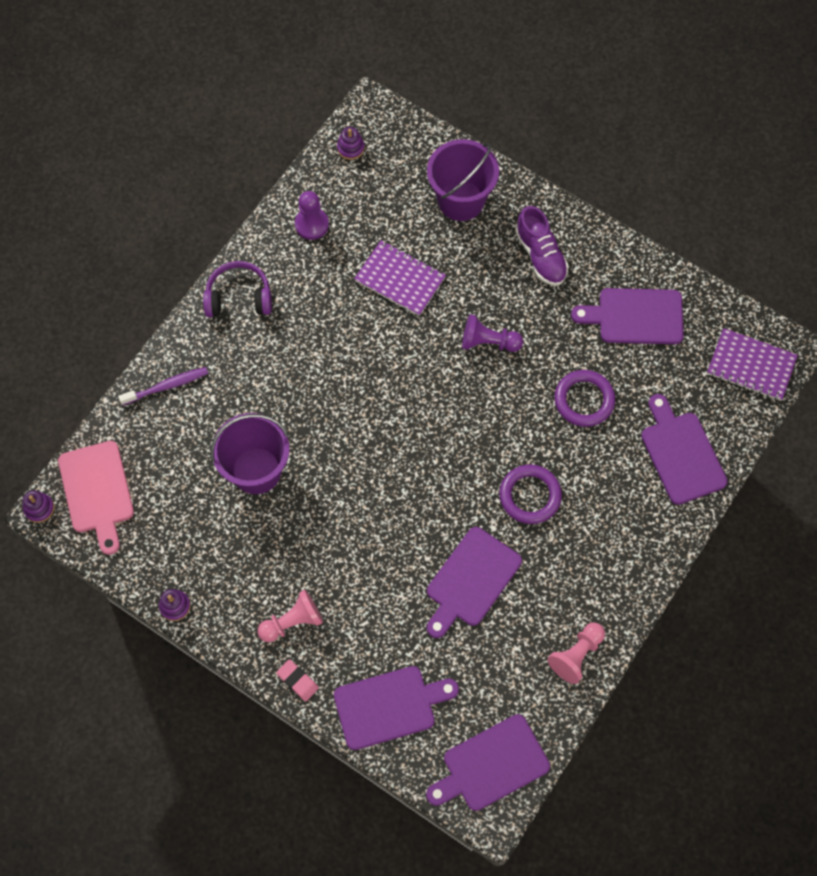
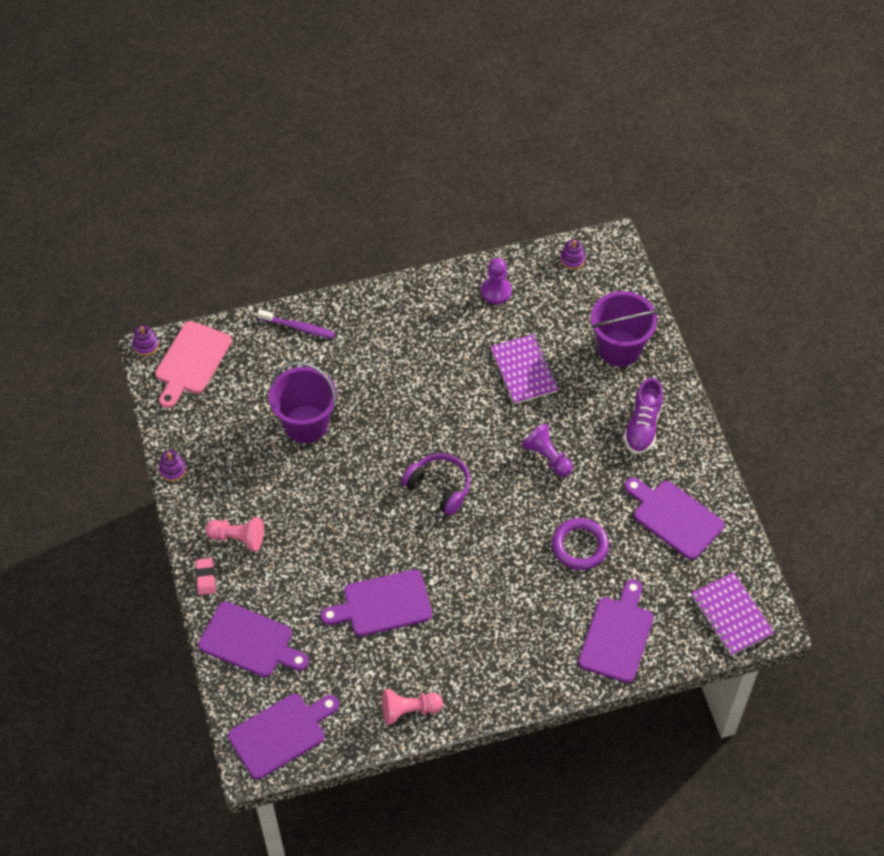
camera: 40 degrees right, 10 degrees down
(239, 297) = (400, 304): purple headphones -> purple headphones (439, 487)
(491, 765) = (281, 734): purple cutting board -> purple cutting board turned 135 degrees clockwise
(530, 496) = (478, 580): purple ring -> none

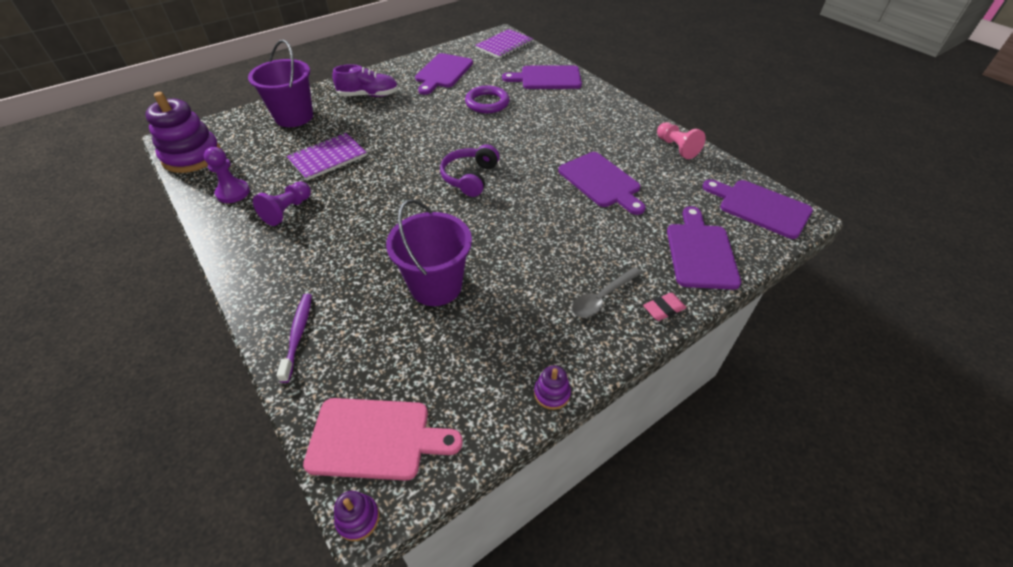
camera: 110 degrees left, 10 degrees down
(238, 538) = (602, 298): pink pawn -> grey spoon
(547, 457) = (414, 130): purple pawn -> purple pawn (287, 211)
(572, 259) = (192, 156): purple stacking toy -> purple stacking toy, size x2.30

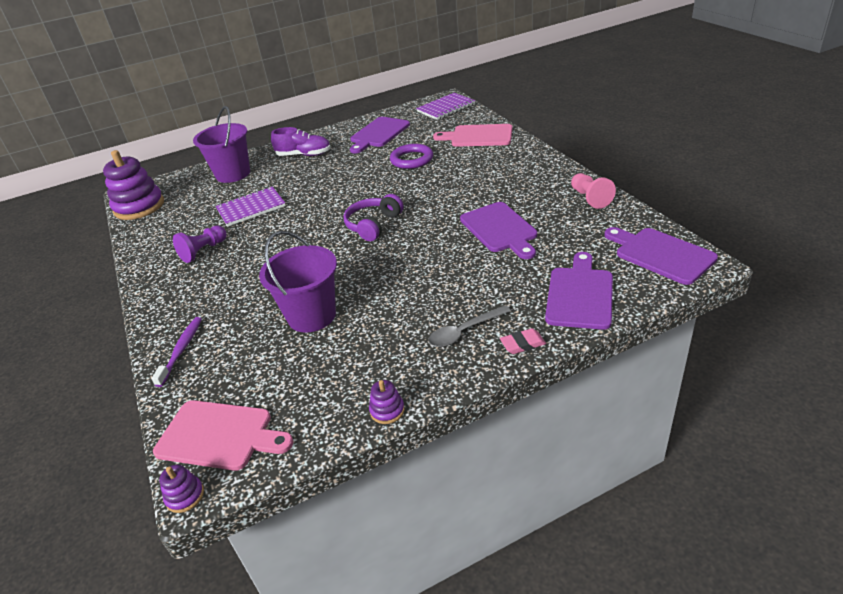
camera: 15 degrees right, 10 degrees down
(233, 192) = (163, 236): purple pawn -> none
(547, 78) = (478, 136): purple cutting board -> pink cutting board

